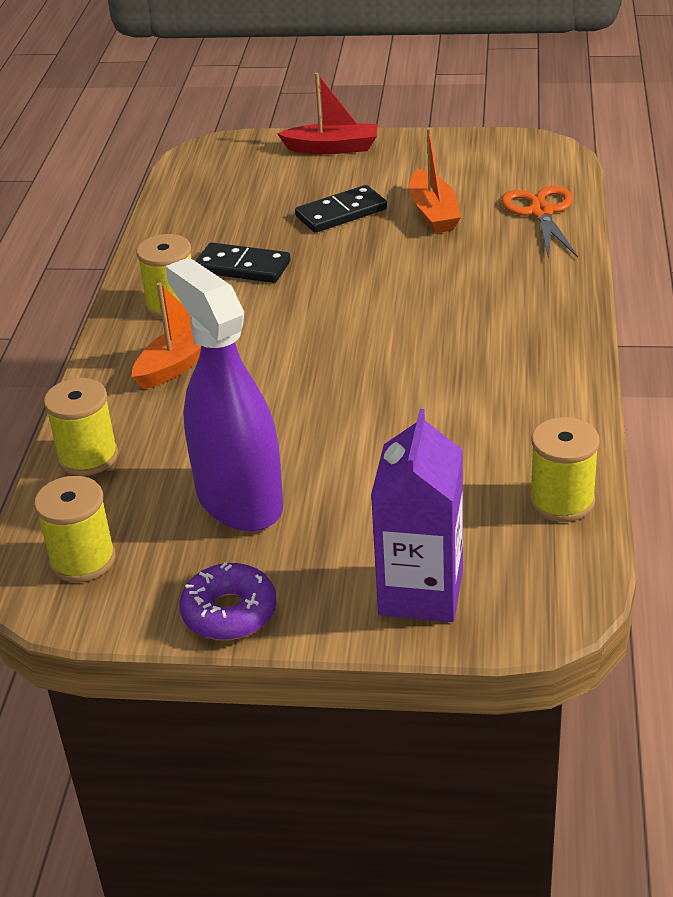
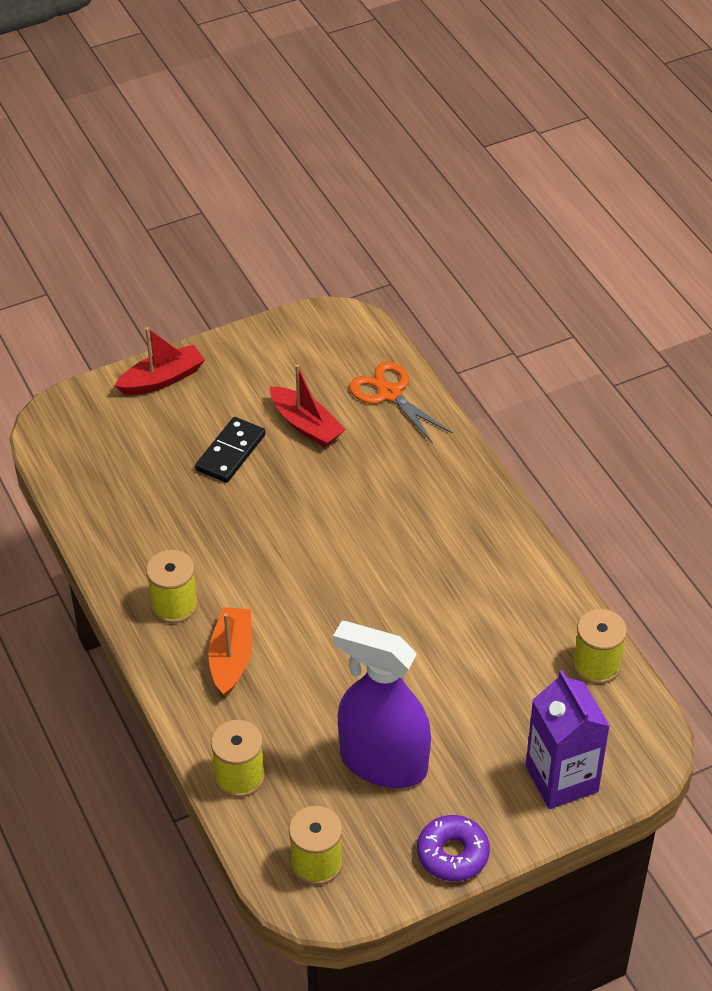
camera: 35 degrees left, 10 degrees up
(242, 267) = (198, 542): black domino -> none
(433, 213) = (306, 425): orange boat -> red boat

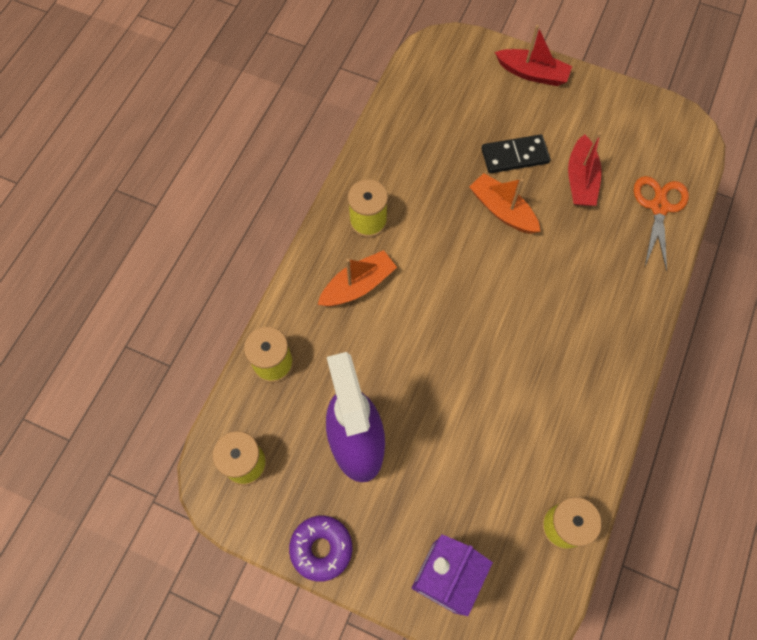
camera: 50 degrees right, 20 degrees up
(274, 500) = (502, 210): none -> orange boat

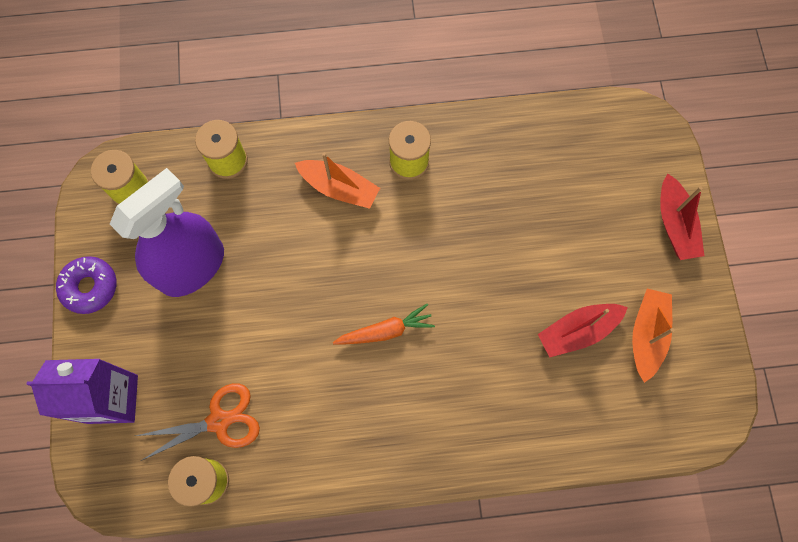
camera: 60 degrees right, 5 degrees up
(502, 210) = (495, 273): orange boat -> orange boat (647, 335)
(506, 314) = (385, 331): none -> orange carrot
(514, 156) = (564, 255): black domino -> none
(659, 207) = (596, 424): orange scissors -> orange scissors (219, 421)

